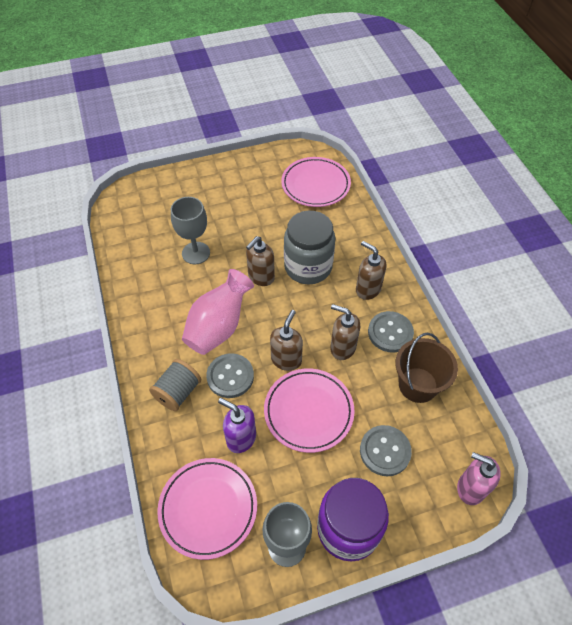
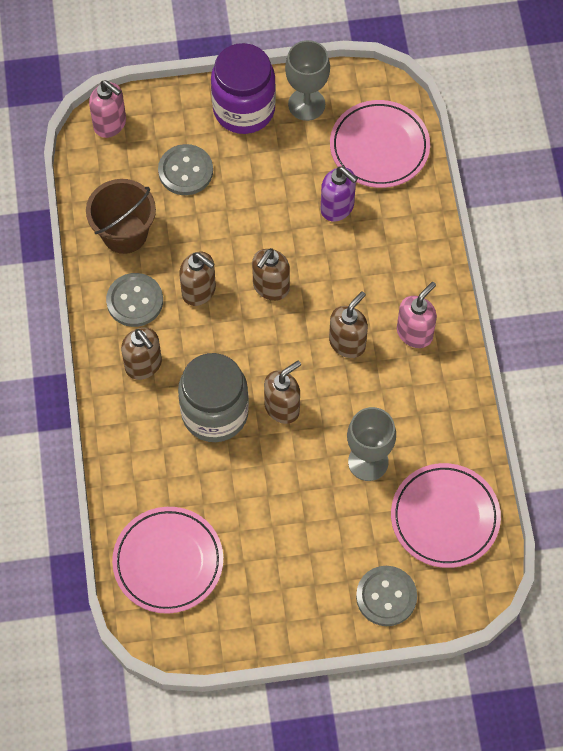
camera: 170 degrees left, 10 degrees up
(166, 342) = (415, 333): none -> pink soap dispenser
(178, 392) = (403, 268): grey spool -> none
(219, 327) = (347, 343): pink vase -> brown soap dispenser
(230, 376) = (341, 277): grey button -> grey button (386, 596)
(308, 411) = (257, 224): pink plate -> pink plate (445, 517)

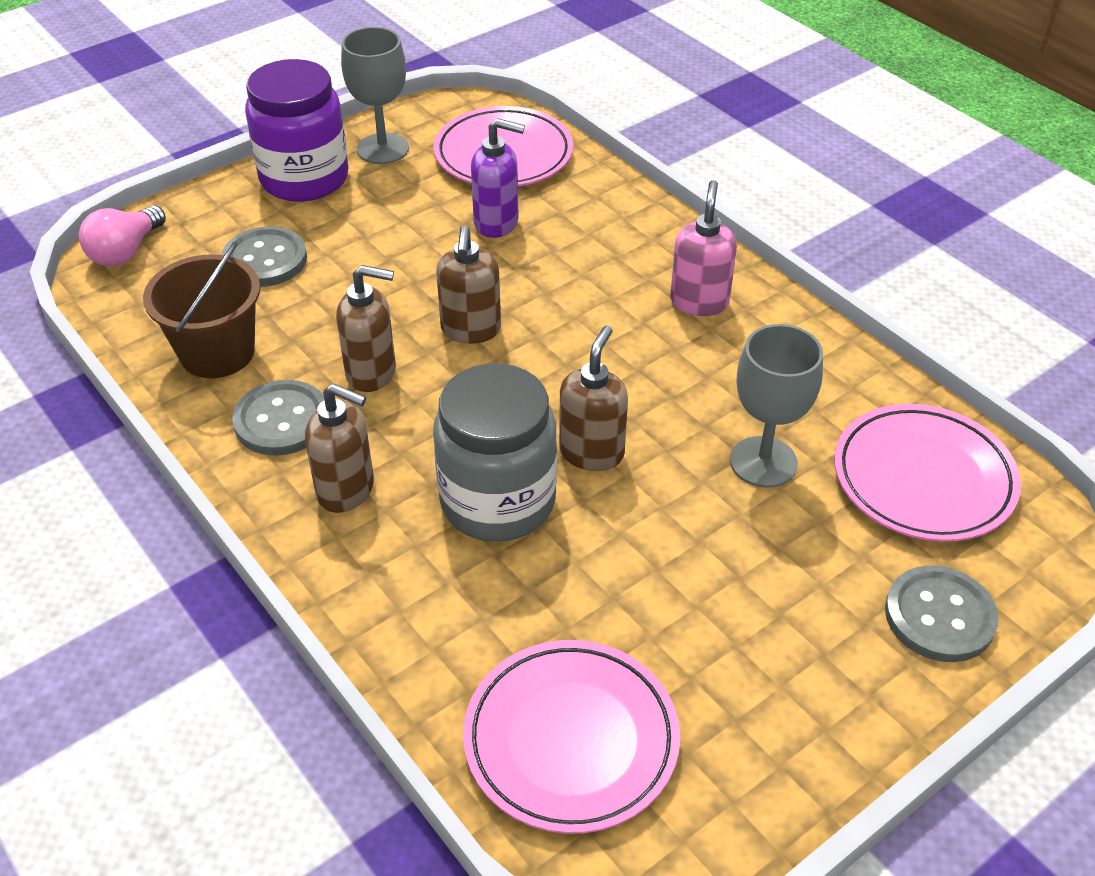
camera: 30 degrees left, 20 degrees down
(110, 124) = (125, 252): pink soap dispenser -> pink light bulb
(347, 343) = (622, 346): brown soap dispenser -> none

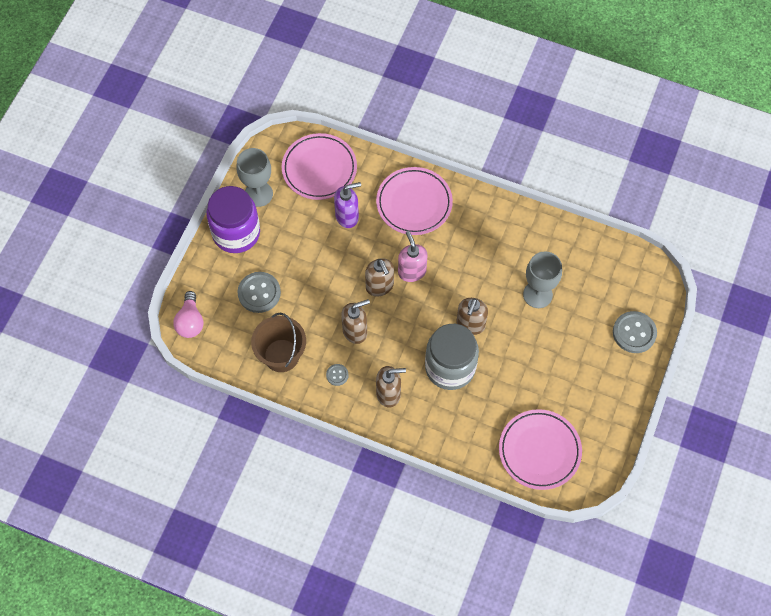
camera: 30 degrees left, 20 degrees up
(282, 420) = (337, 375): grey button -> grey button, size x0.51
(592, 452) = (470, 325): brown soap dispenser -> brown soap dispenser turned 150 degrees counterclockwise
(699, 302) = (465, 220): pink soap dispenser -> pink soap dispenser (412, 271)
(923, 479) = (600, 271): pink plate -> pink plate (414, 203)

